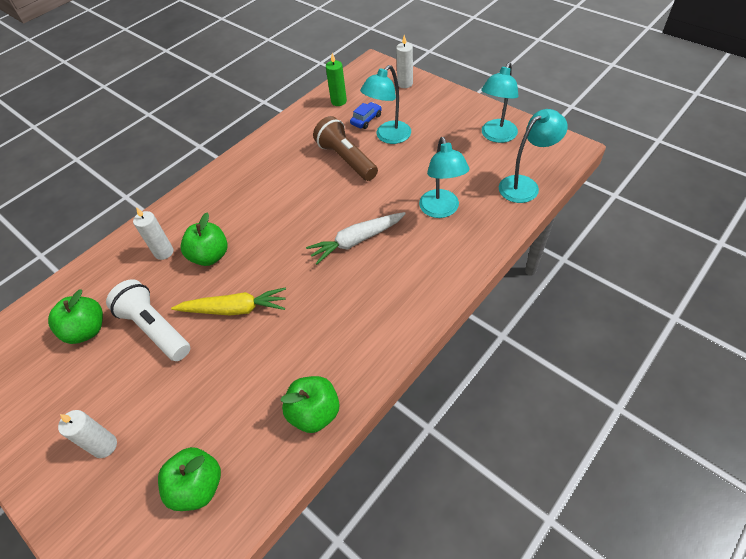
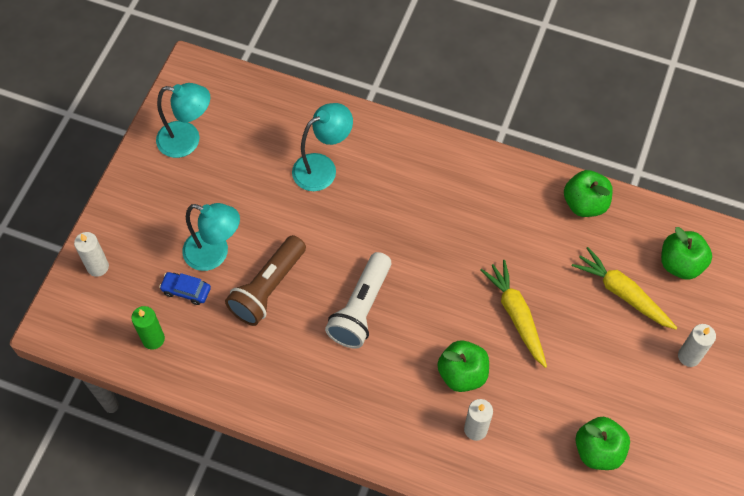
camera: 115 degrees left, 10 degrees up
(155, 328) = (567, 381): white flashlight -> white flashlight (361, 309)
(202, 409) = (622, 293): none -> yellow carrot
(356, 241) = (391, 234): white carrot -> none
(525, 185) = (263, 100): turquoise lamp -> none

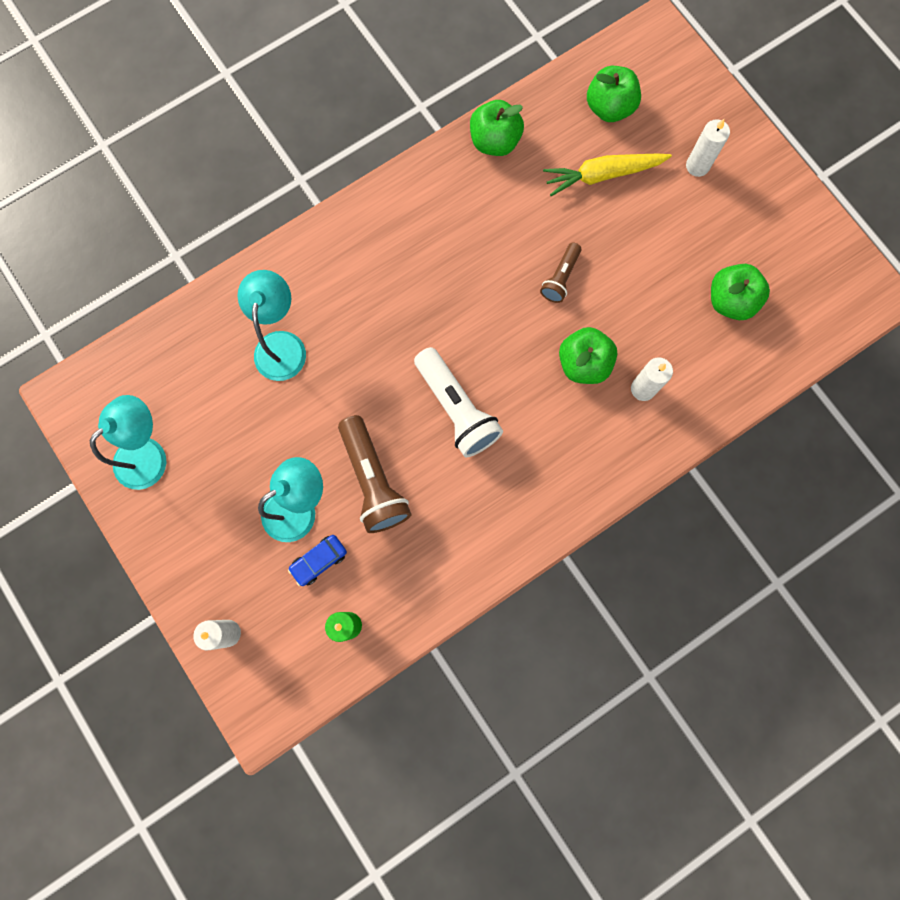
camera: 55 degrees left, 15 degrees up
(516, 315) = (560, 278): yellow carrot -> brown flashlight

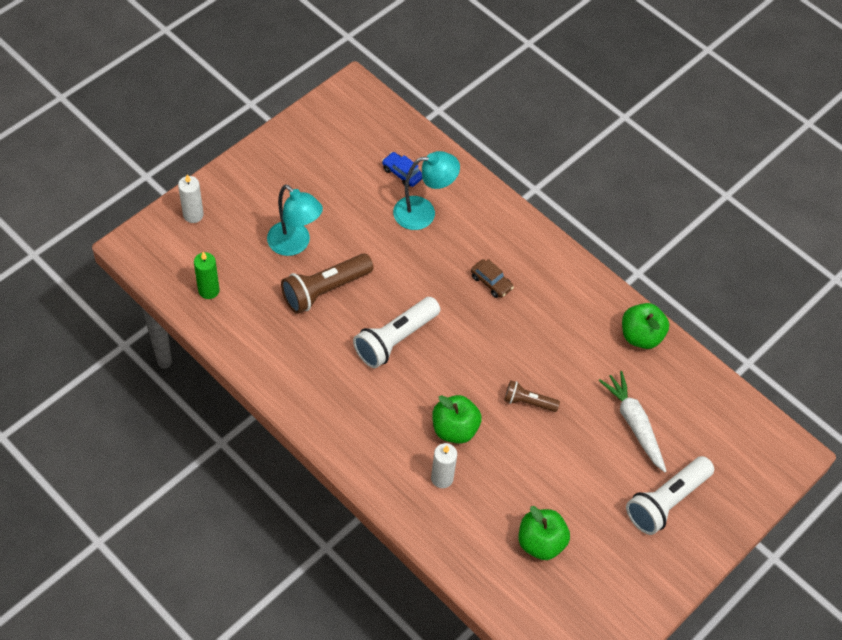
camera: 75 degrees right, 20 degrees down
(149, 454) = (320, 144): turquoise lamp -> none
(319, 561) = (255, 264): blue car -> blue car (402, 173)
(396, 285) = (491, 282): none -> brown car
(602, 175) = (634, 424): yellow carrot -> white carrot
(609, 108) = (701, 422): green apple -> none
(697, 166) = (666, 501): white candle -> white flashlight

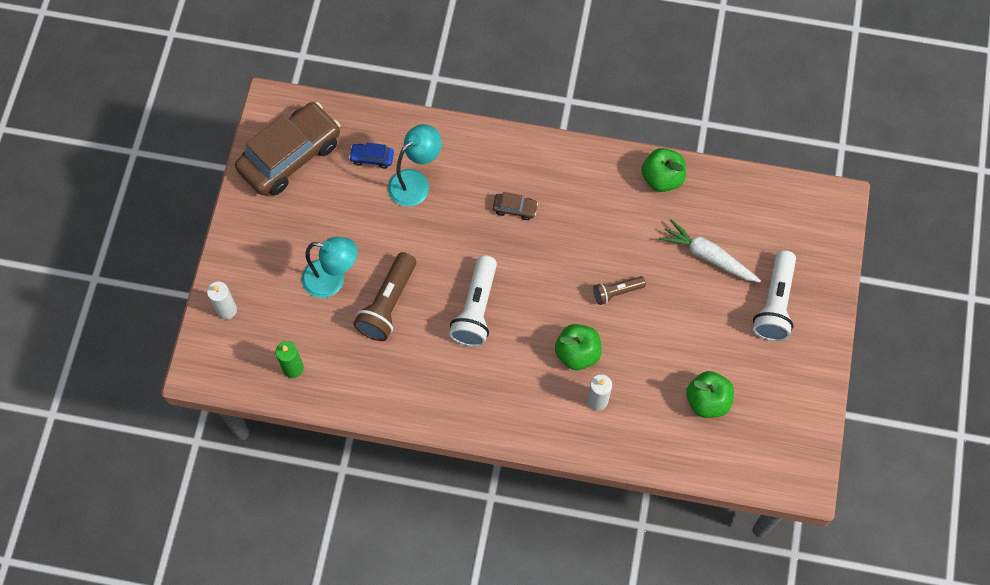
camera: 30 degrees left, 10 degrees up
(337, 133) = (290, 156): none -> brown car

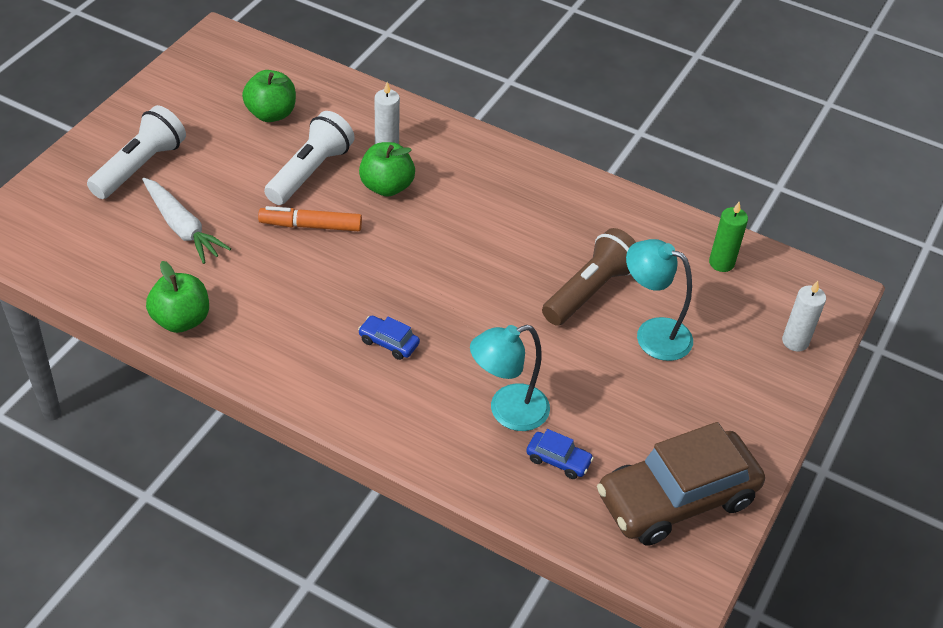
camera: 165 degrees left, 20 degrees down
(476, 309) = (484, 256): white flashlight -> white flashlight (310, 172)
(515, 208) = (388, 342): brown car -> blue car
(616, 292) = (311, 226): brown flashlight -> orange marker

